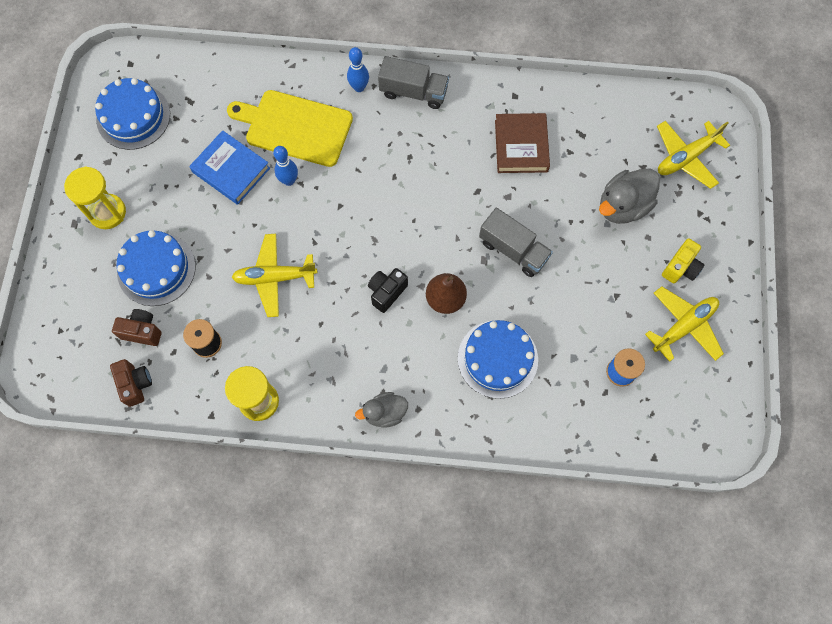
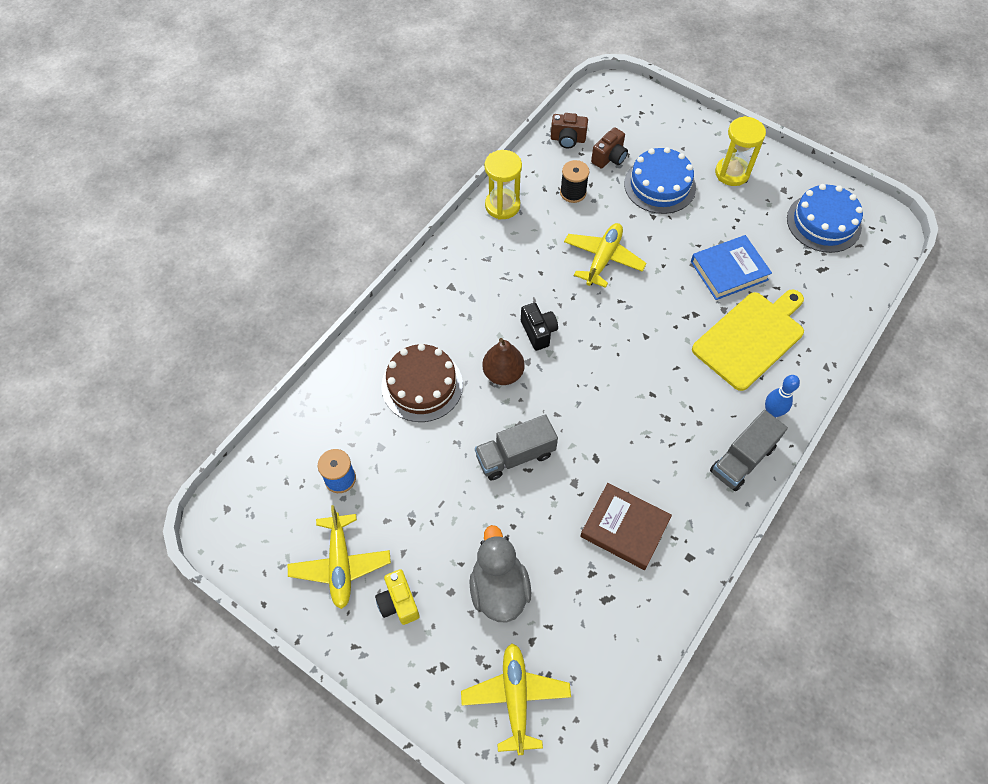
camera: 120 degrees right, 10 degrees down
(289, 180) = (694, 309): blue bowling pin -> none
(385, 413) = (435, 281): grey duck -> none
(497, 359) = (422, 385): blue cake -> brown cake

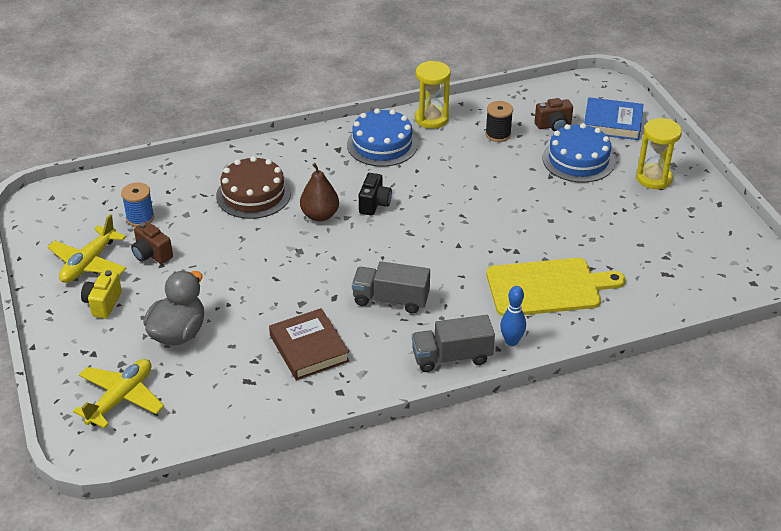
camera: 35 degrees right, 20 degrees down
(515, 455) = (275, 266): grey truck -> grey truck (391, 299)
(567, 139) = (531, 101): brown camera -> brown camera (152, 254)
(603, 259) = (477, 184): yellow plane -> none
(729, 270) = (578, 238): blue book -> blue book (612, 123)
(823, 223) = (704, 245): blue cake -> blue cake (382, 144)

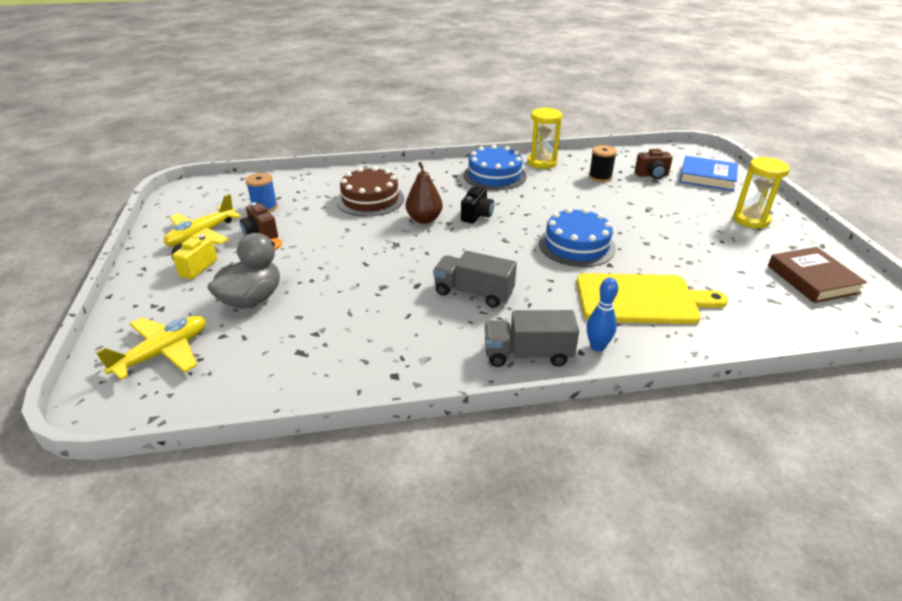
camera: 10 degrees right, 5 degrees down
(309, 348) = (376, 328): brown book -> brown book (812, 279)
(578, 160) = (675, 200): blue cake -> blue cake (576, 245)

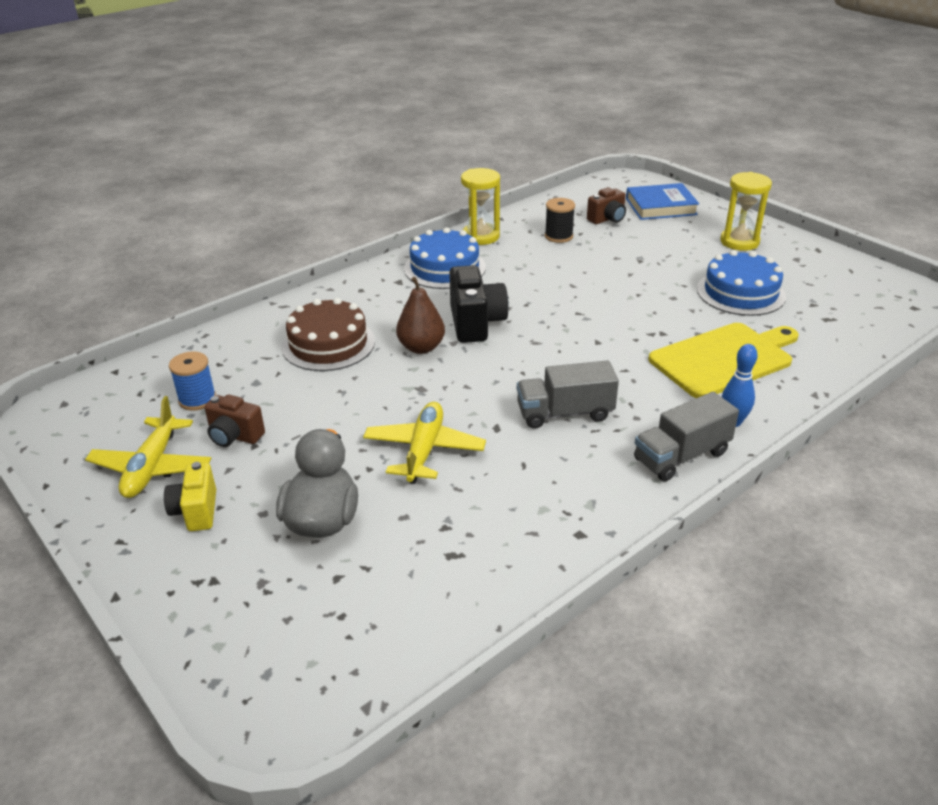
camera: 30 degrees left, 0 degrees up
(163, 353) = (286, 631): yellow plane -> yellow plane (424, 450)
(477, 215) = (476, 323): black camera -> black camera, size x1.58
(576, 245) = (612, 323): blue cake -> blue cake (740, 292)
(812, 279) = (839, 286): brown book -> none

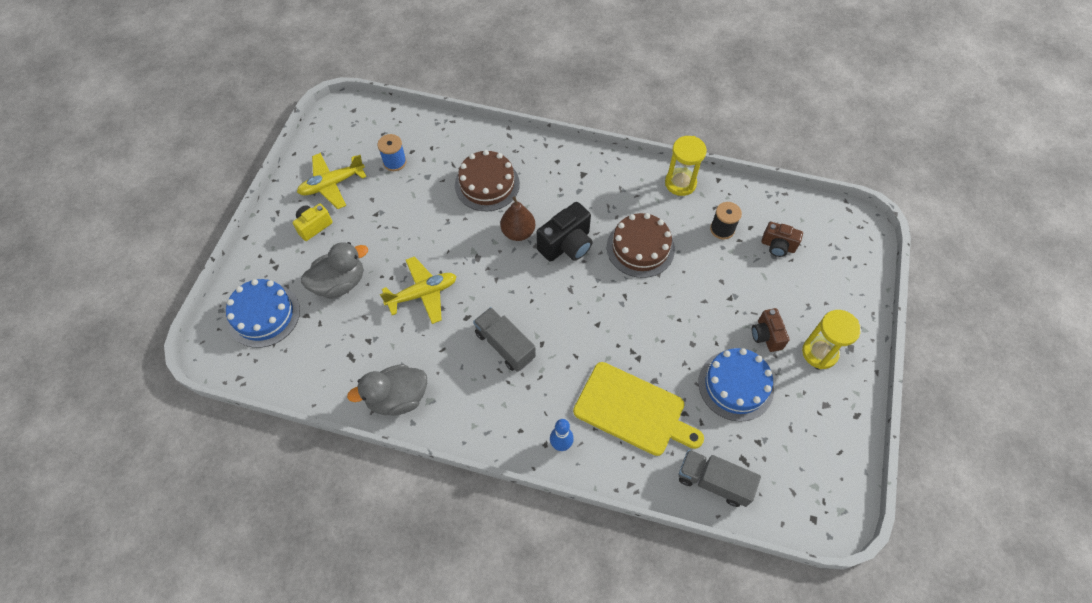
camera: 55 degrees right, 25 degrees up
(234, 436) = (377, 200): brown camera -> brown camera (766, 336)
(444, 268) = (620, 188): blue cake -> blue cake (263, 315)
(530, 283) = (640, 248): none -> brown cake
(561, 532) = (397, 398): none -> grey duck
(661, 206) = (833, 272): blue book -> none
(681, 456) = (505, 429): grey truck -> grey truck (713, 482)

